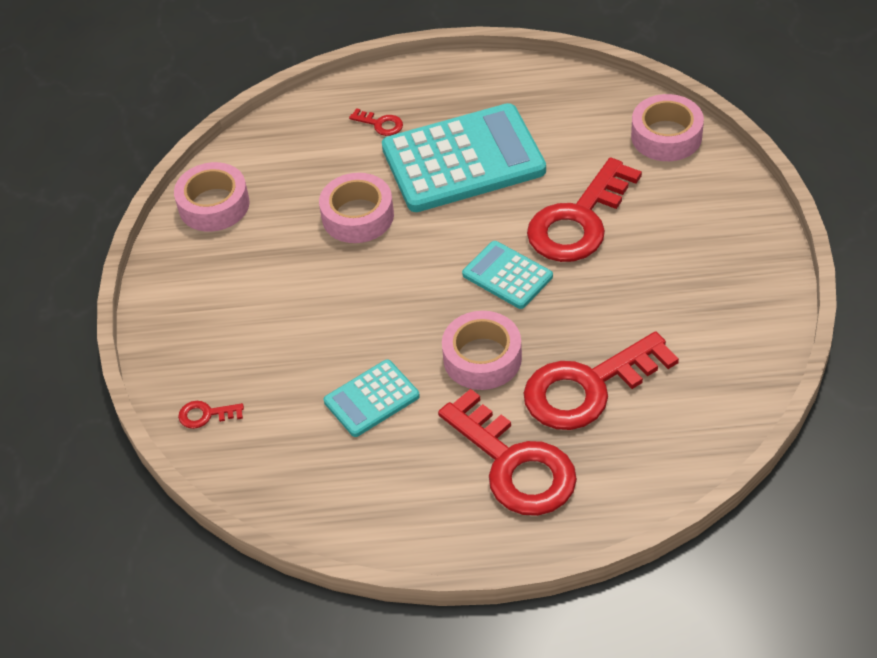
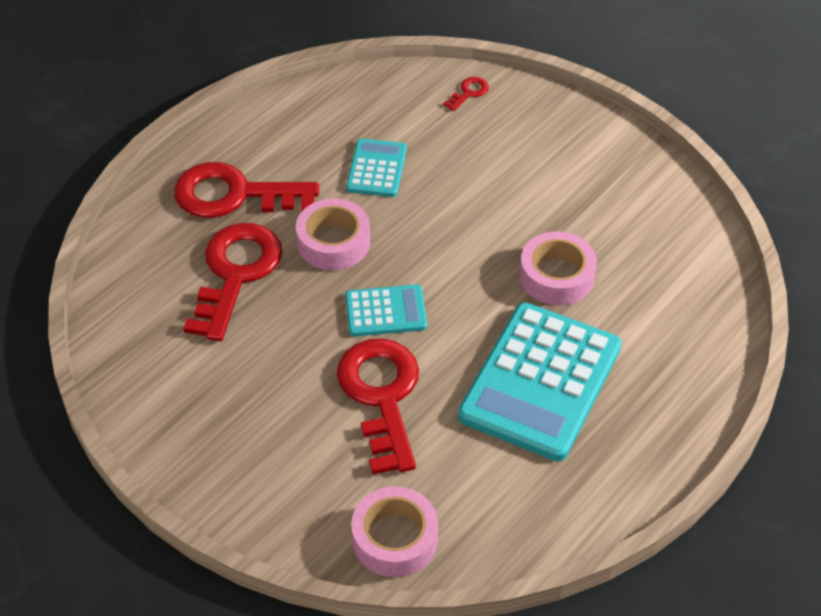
camera: 130 degrees right, 0 degrees up
(214, 205) = (671, 209): pink tape -> none
(380, 124) = (650, 364): red key -> none

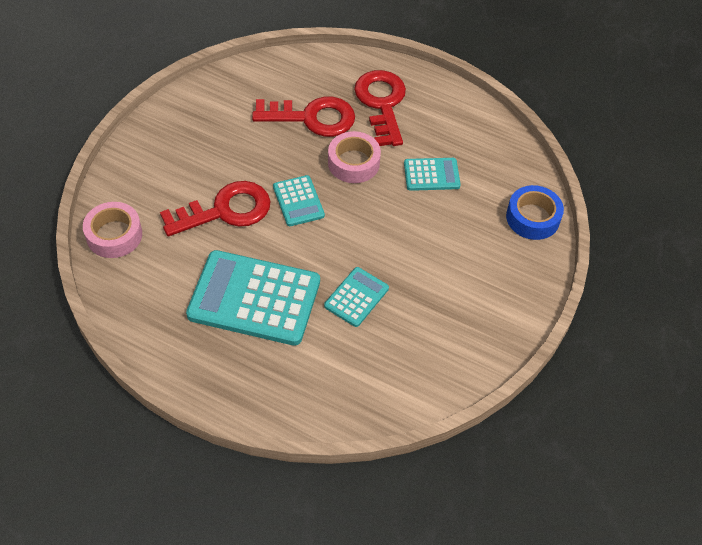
camera: 75 degrees right, 5 degrees up
(469, 92) = (532, 218): red key -> blue tape
(556, 276) = (356, 297): pink tape -> turquoise calculator

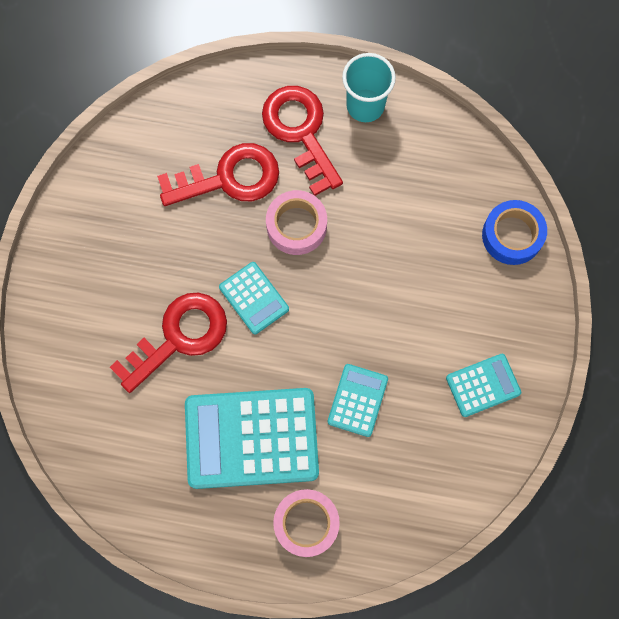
camera: 15 degrees left, 20 degrees up
(114, 235) = (70, 410): pink tape -> pink tape (306, 523)
(431, 175) = (387, 214): turquoise calculator -> turquoise calculator (483, 385)
(440, 100) = (365, 105): none -> turquoise cup

